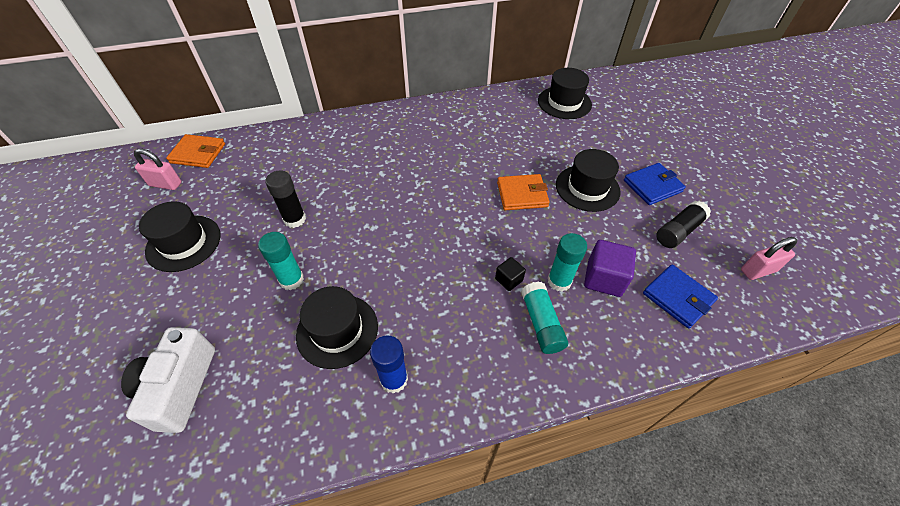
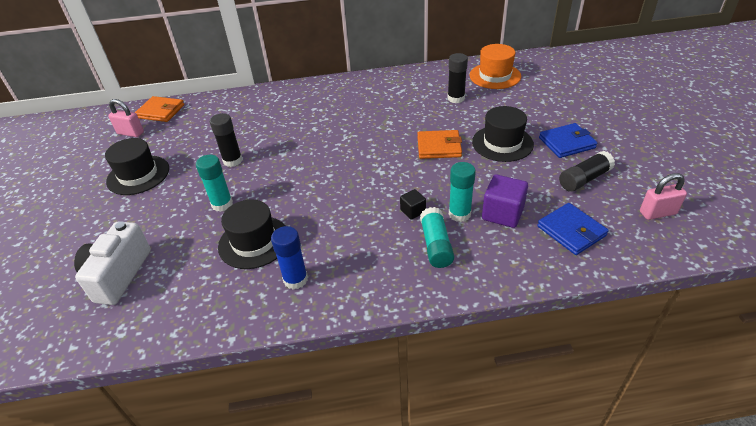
camera: 10 degrees right, 10 degrees down
(529, 131) = (456, 98): none -> black glue stick
(564, 102) = (495, 76): black hat -> orange hat

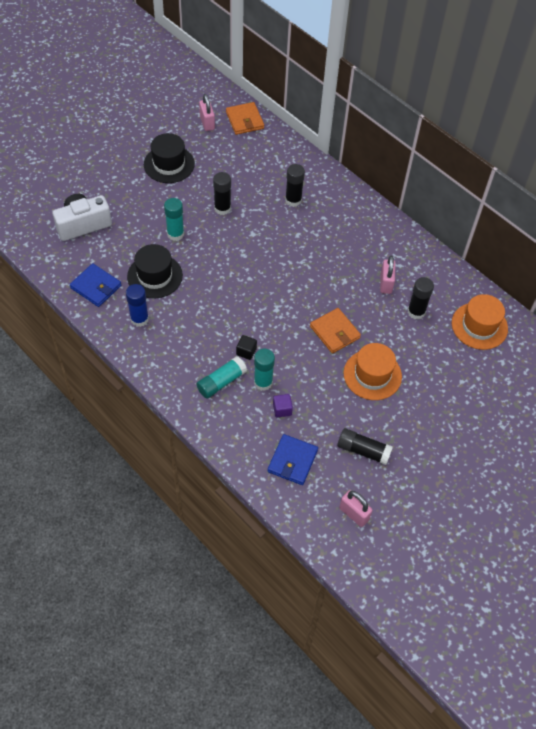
camera: 50 degrees right, 15 degrees up
(276, 117) = (293, 200): none -> black glue stick
(413, 102) = (386, 283): none -> pink padlock
(502, 143) = (372, 375): black hat -> orange hat
(502, 214) = (282, 409): purple cube -> purple cube, size x0.56
(567, 143) = (407, 422): blue wallet -> blue wallet (96, 287)

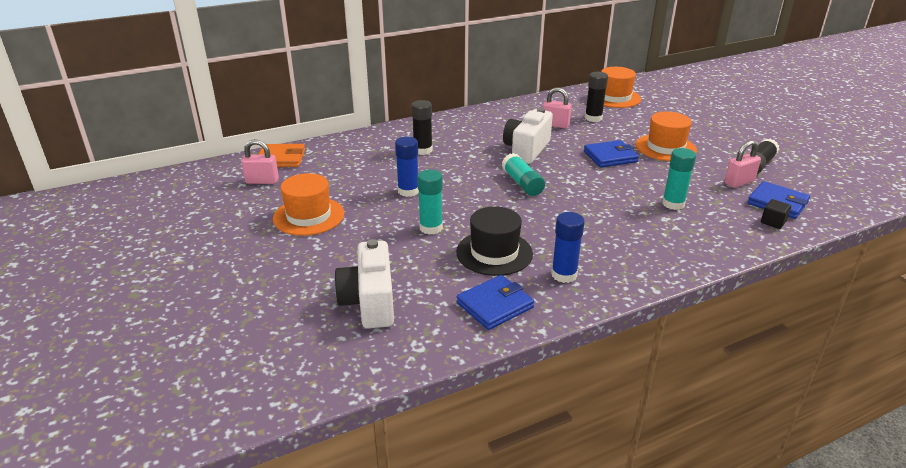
camera: 70 degrees left, 25 degrees down
(169, 164) = (308, 216): black hat -> orange hat
(221, 382) = (672, 229): turquoise glue stick -> turquoise glue stick (522, 183)
(222, 208) = (408, 191): black glue stick -> blue glue stick
(246, 351) = (629, 207): black cube -> black cube (773, 222)
(282, 409) = (710, 199): purple cube -> none
(323, 270) = (526, 150): none -> white camera
(334, 332) = (610, 157): orange wallet -> blue wallet
(354, 513) = (834, 181): pink padlock -> pink padlock (739, 182)

